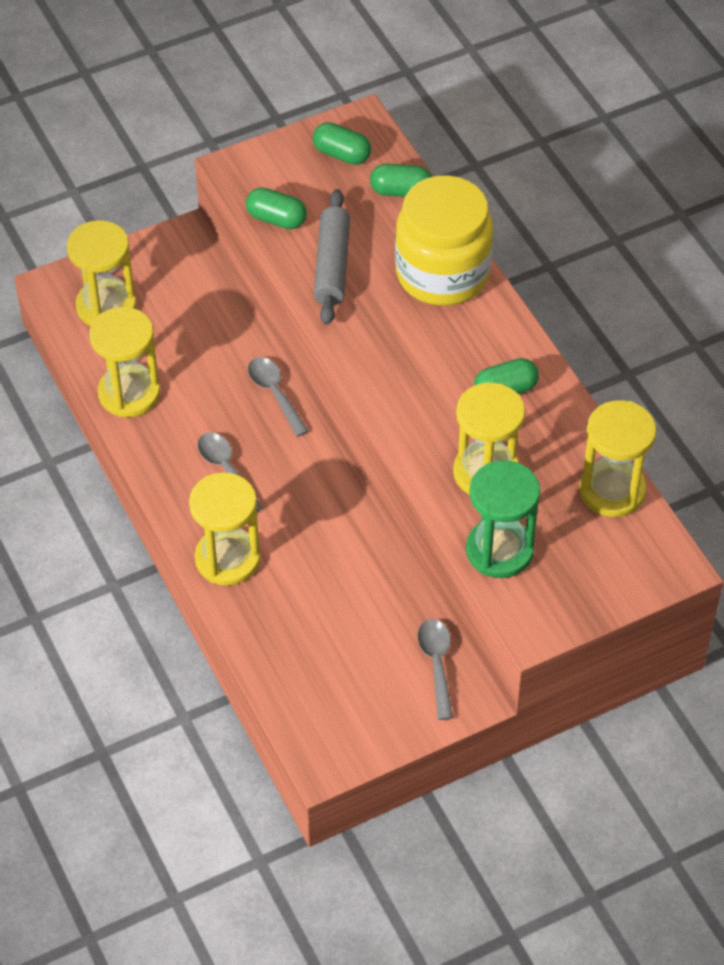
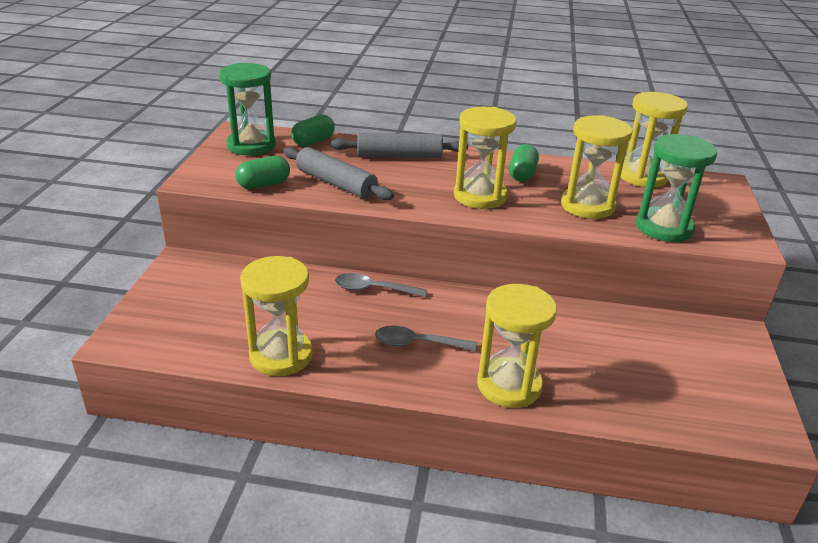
camera: 55 degrees left, 20 degrees down
(106, 307) = (181, 325): yellow hourglass -> yellow hourglass (480, 196)
(342, 154) = (251, 145): green capsule -> green hourglass
(436, 664) = (696, 333): grey spoon -> none
(442, 273) = (399, 156): yellow jar -> grey rolling pin

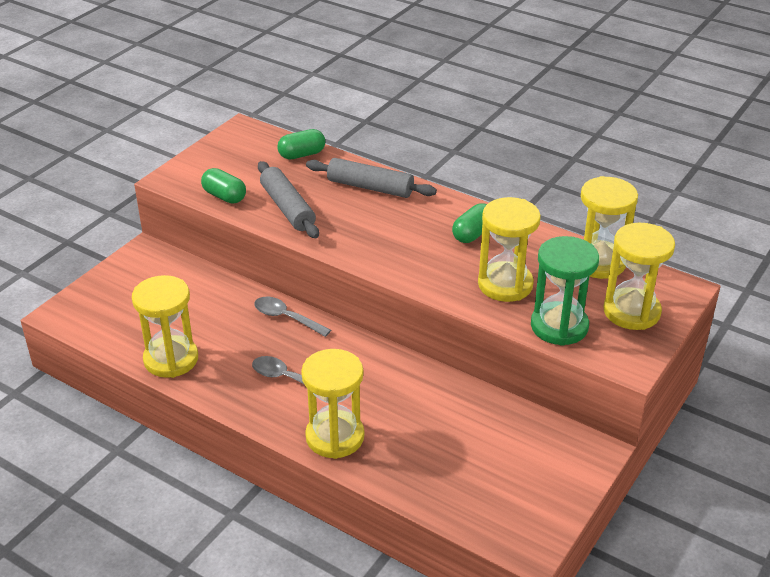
camera: 25 degrees right, 5 degrees up
(251, 145) = (243, 148): green hourglass -> none
(264, 185) = (224, 196): green capsule -> green capsule turned 45 degrees clockwise
(480, 196) = (409, 251): yellow hourglass -> yellow hourglass (631, 312)

